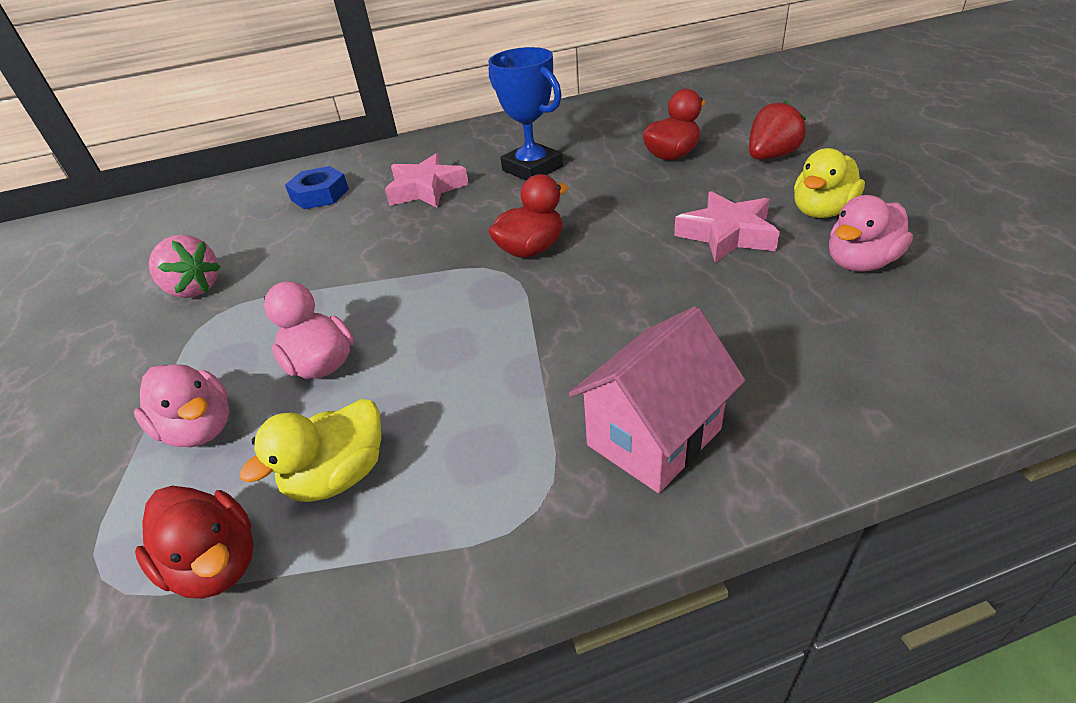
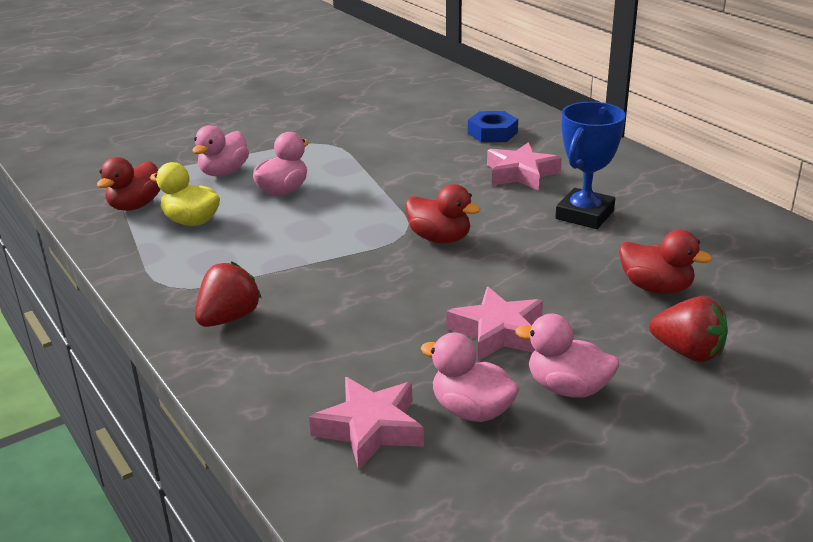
camera: 70 degrees right, 10 degrees down
(194, 289) = (352, 128): pink strawberry -> none
(653, 437) = (229, 318): pink house -> red strawberry
(821, 211) = (567, 388): yellow duck -> pink duck
(900, 327) = (370, 429): none -> pink star

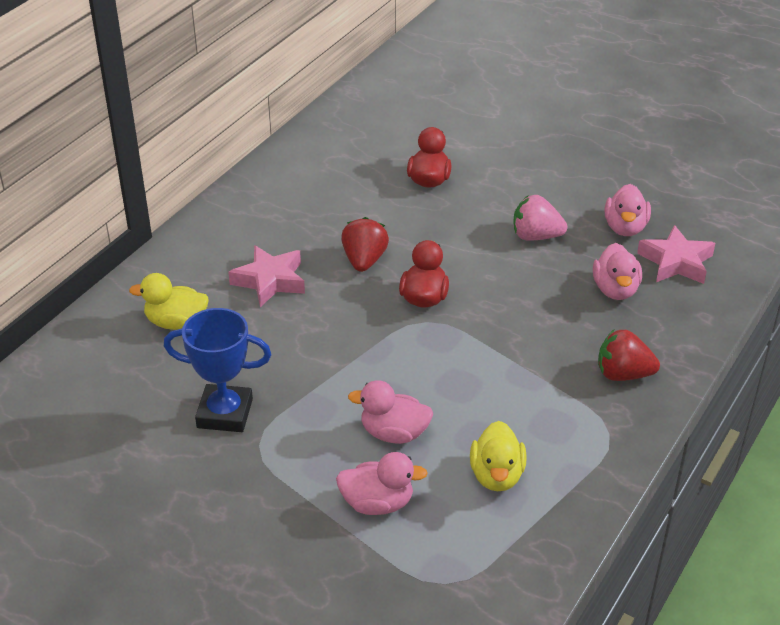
camera: 115 degrees left, 10 degrees up
(135, 206) = (495, 541): red duck -> none
(492, 133) = (176, 322): blue nut -> yellow duck
(498, 332) = (536, 236): pink star -> pink strawberry
(567, 388) = (573, 197): pink duck -> pink duck (615, 290)
(584, 215) = (334, 229): blue trophy -> blue trophy (225, 413)
(688, 352) = (499, 159): red strawberry -> red strawberry (364, 260)

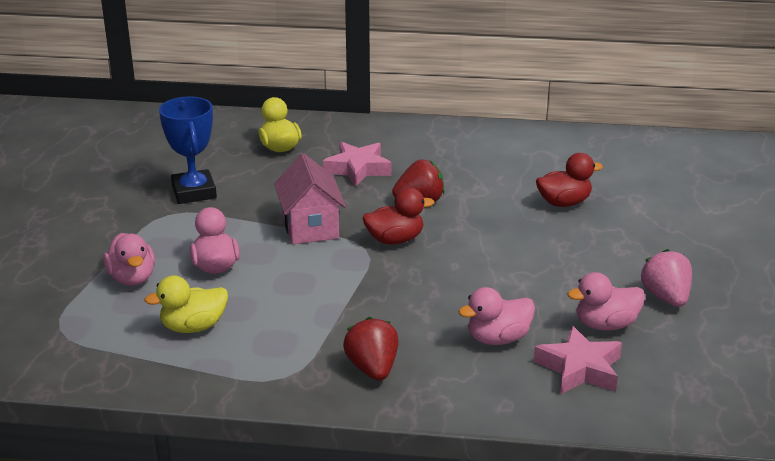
camera: 65 degrees right, 10 degrees down
(363, 346) = (310, 227): none -> pink house
(536, 236) = (538, 276): pink strawberry -> pink strawberry (665, 297)

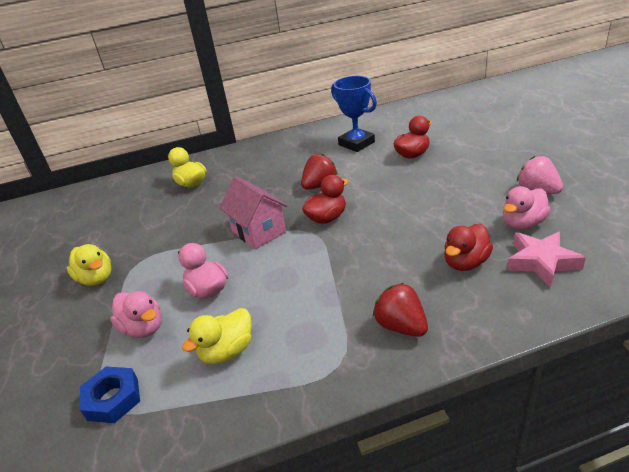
camera: 20 degrees left, 5 degrees up
(70, 326) = (113, 399): none -> blue nut
(117, 216) = (96, 278): none -> yellow duck
(194, 192) = (148, 237): blue trophy -> blue trophy (356, 143)
(357, 169) = (258, 179): pink star -> none
(498, 338) = (465, 263): pink duck -> red duck

